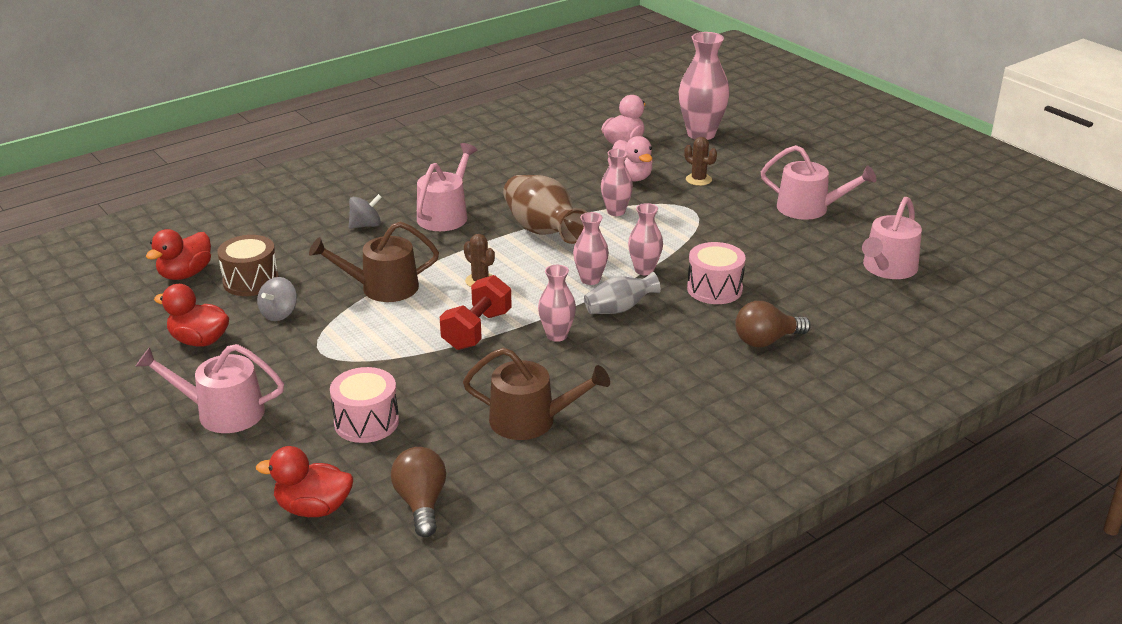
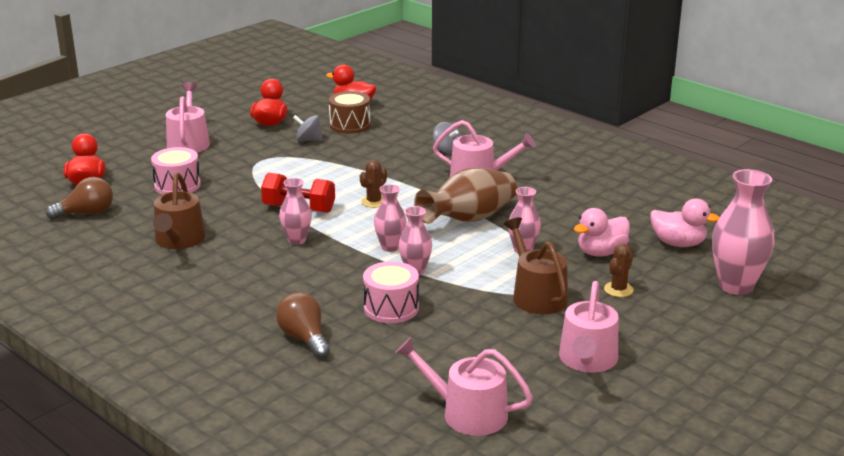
camera: 80 degrees right, 5 degrees down
(382, 288) = (353, 168): brown watering can -> brown watering can (536, 295)
(619, 309) = (344, 264): grey vase -> none

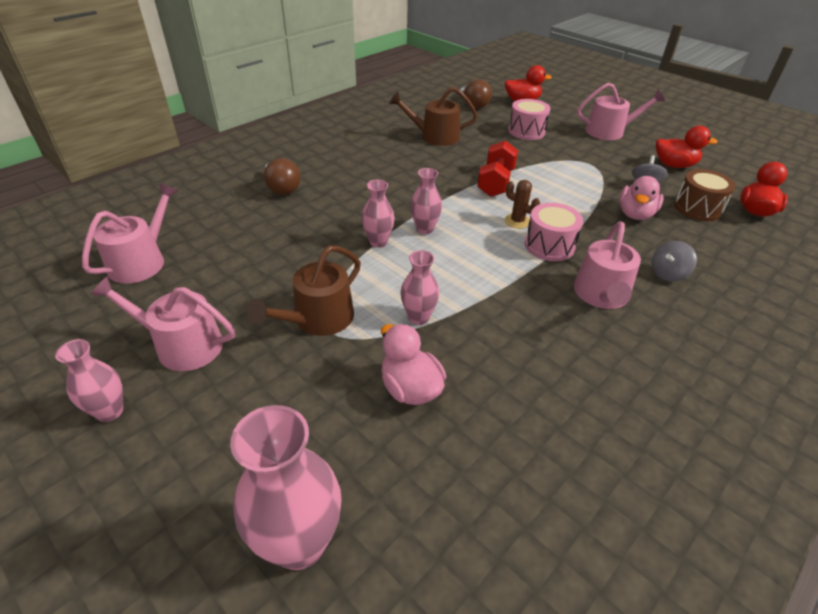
camera: 90 degrees right, 15 degrees up
(296, 240) = (437, 182): pink vase -> pink vase (110, 411)
(304, 338) = (282, 188): brown light bulb -> brown light bulb turned 90 degrees clockwise
(391, 308) = (315, 227): pink drum -> pink drum (549, 245)
(469, 219) = (488, 281): brown vase -> none
(536, 295) = (318, 319): brown watering can -> brown watering can turned 150 degrees clockwise
(618, 289) = (316, 393): brown cactus -> none
(678, 243) = (436, 487): pink duck -> pink duck (635, 214)

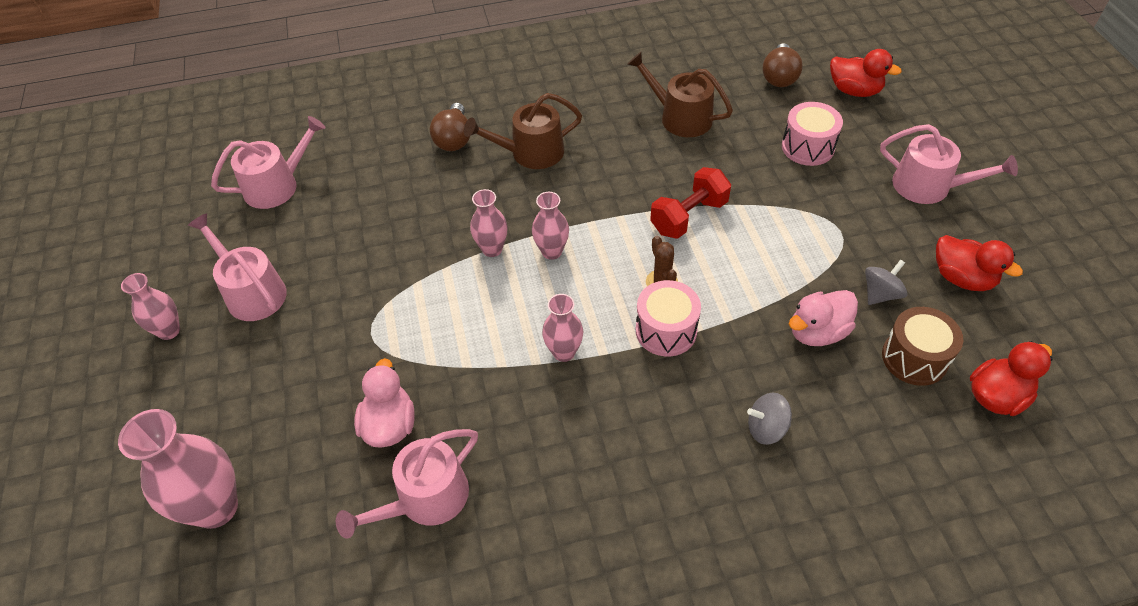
camera: 35 degrees right, 10 degrees up
(318, 319) = (370, 316): brown watering can -> brown watering can (531, 153)
(418, 317) = (456, 356): pink vase -> pink vase (564, 352)
(601, 295) = (660, 418): pink watering can -> pink watering can (425, 499)

